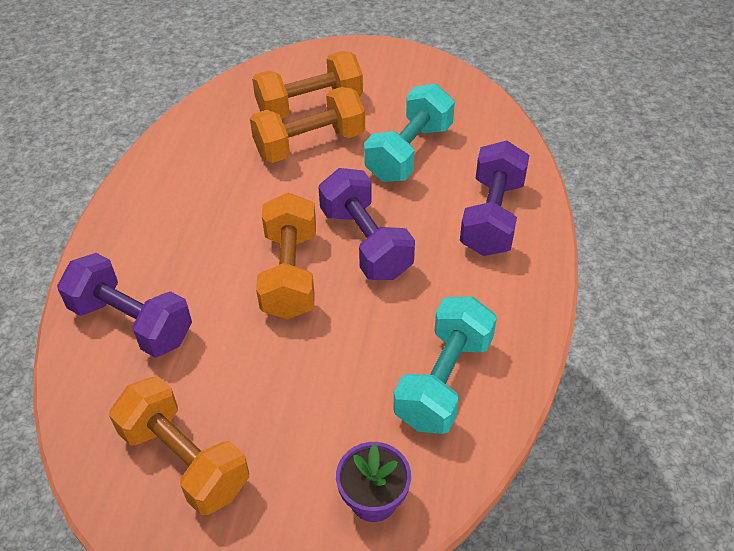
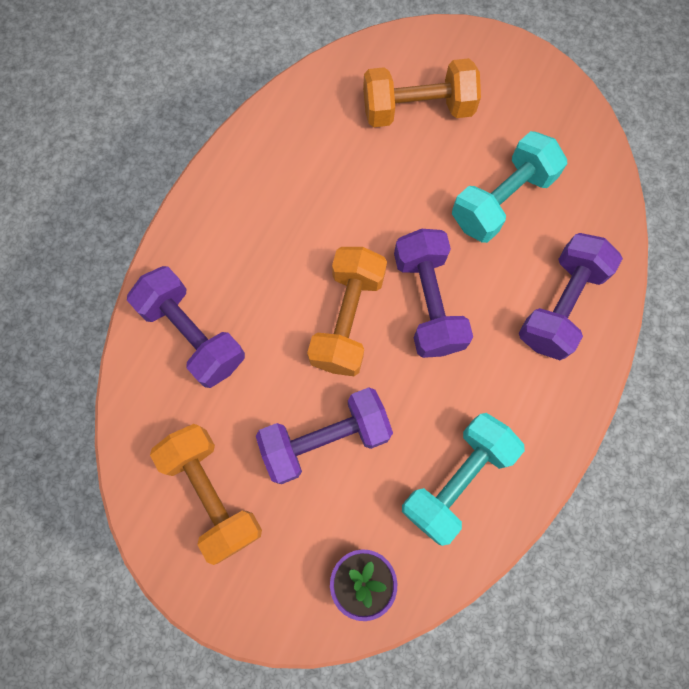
camera: 15 degrees right, 25 degrees up
(296, 379) = (325, 439): none -> purple dumbbell
(310, 144) = (405, 162): orange dumbbell -> none

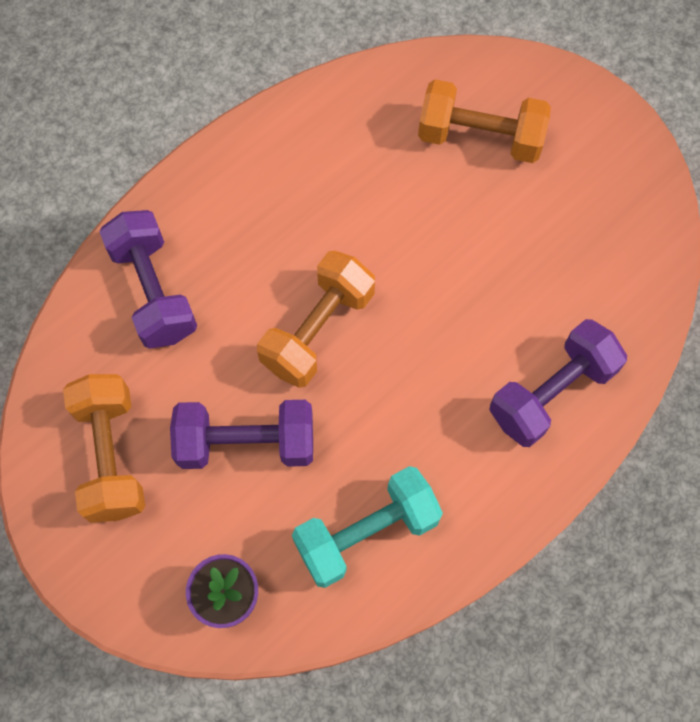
camera: 20 degrees right, 5 degrees down
(428, 302) = (409, 341): purple dumbbell -> none
(502, 200) = (533, 261): turquoise dumbbell -> none

